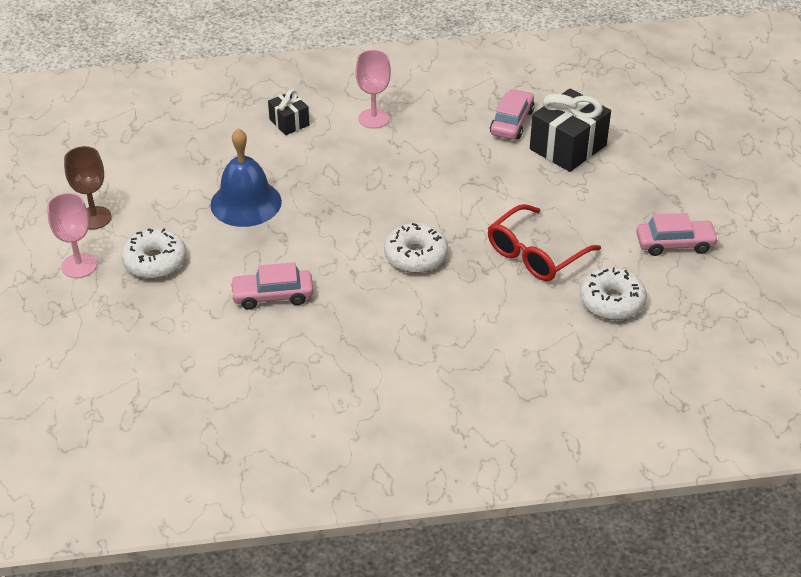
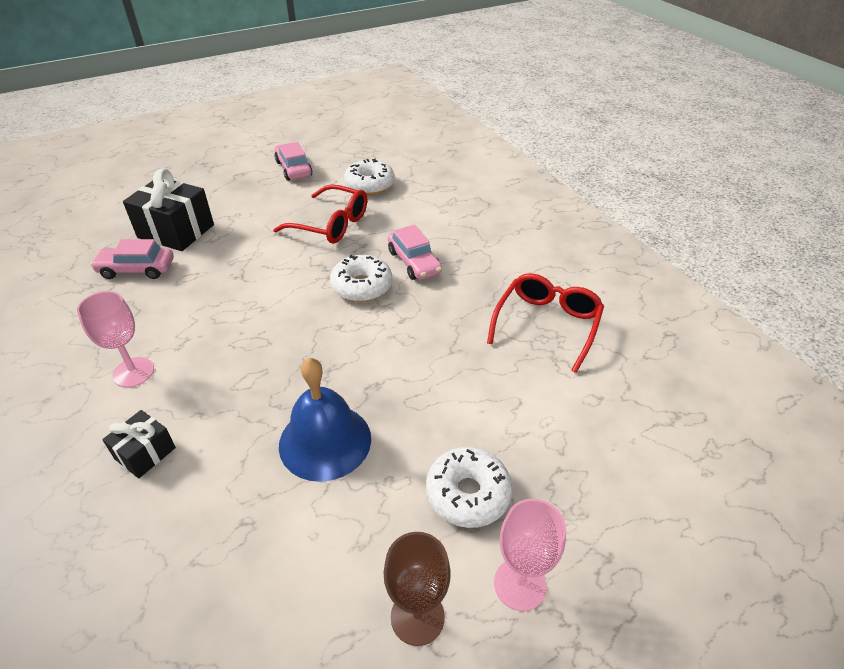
camera: 110 degrees left, 0 degrees up
(272, 295) = (464, 366): pink car -> pink car (414, 262)
(290, 369) = (547, 324): none -> red glasses

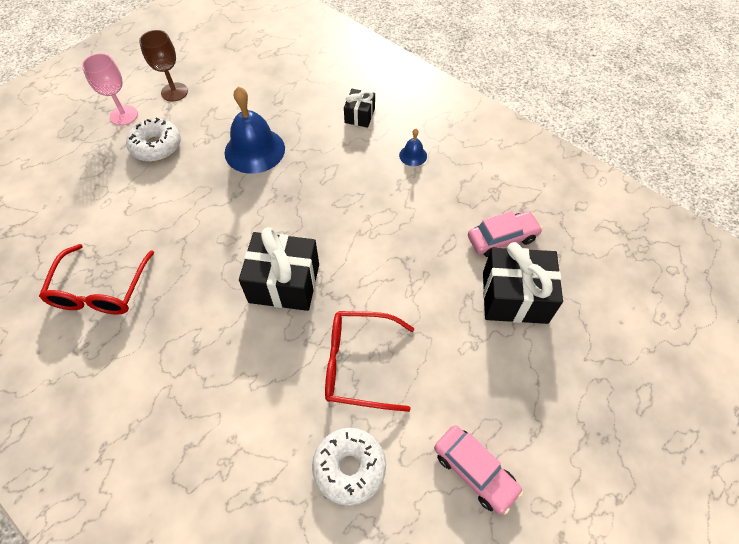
camera: 160 degrees right, 15 degrees up
(133, 372) = (413, 155): pink goblet -> blue bell
(361, 286) = (284, 283): white donut -> black gift
(414, 262) = (243, 332): pink car -> none

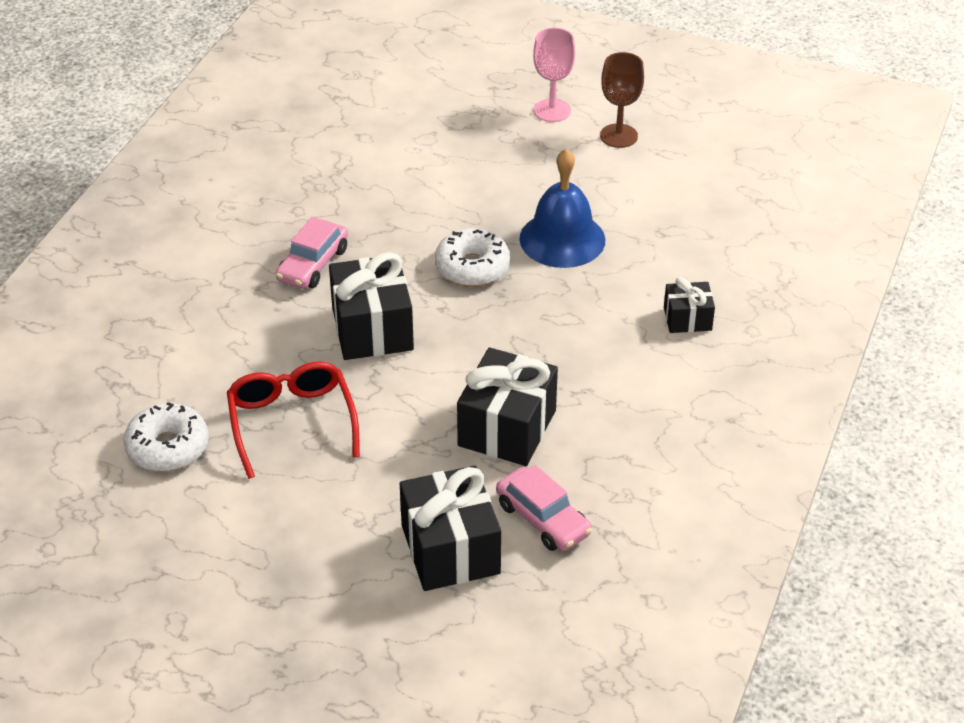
camera: 70 degrees right, 15 degrees down
(100, 290) = (298, 191): red glasses -> none
(156, 146) = (518, 155): white donut -> white donut (472, 267)
(413, 155) = (644, 393): blue bell -> none
(416, 233) = (507, 428): none -> black gift
(474, 471) = (198, 553): pink car -> pink car (313, 264)

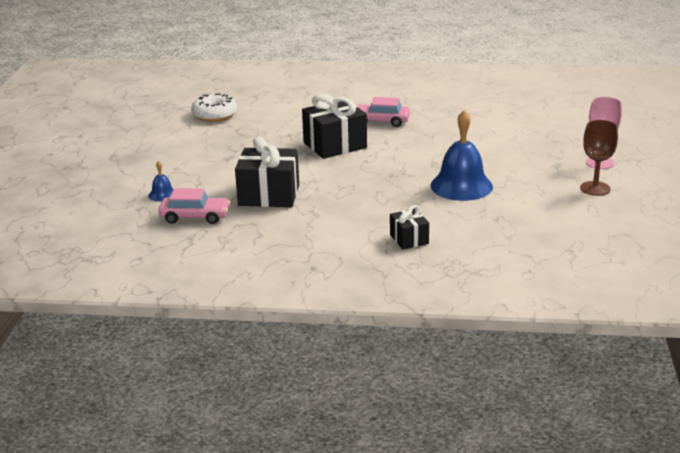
camera: 75 degrees right, 15 degrees down
(292, 422) = (246, 139): red glasses -> none
(450, 549) = (162, 194): black gift -> blue bell
(472, 267) = (410, 163): white donut -> none
(542, 519) = (195, 217): pink car -> pink car turned 120 degrees counterclockwise

